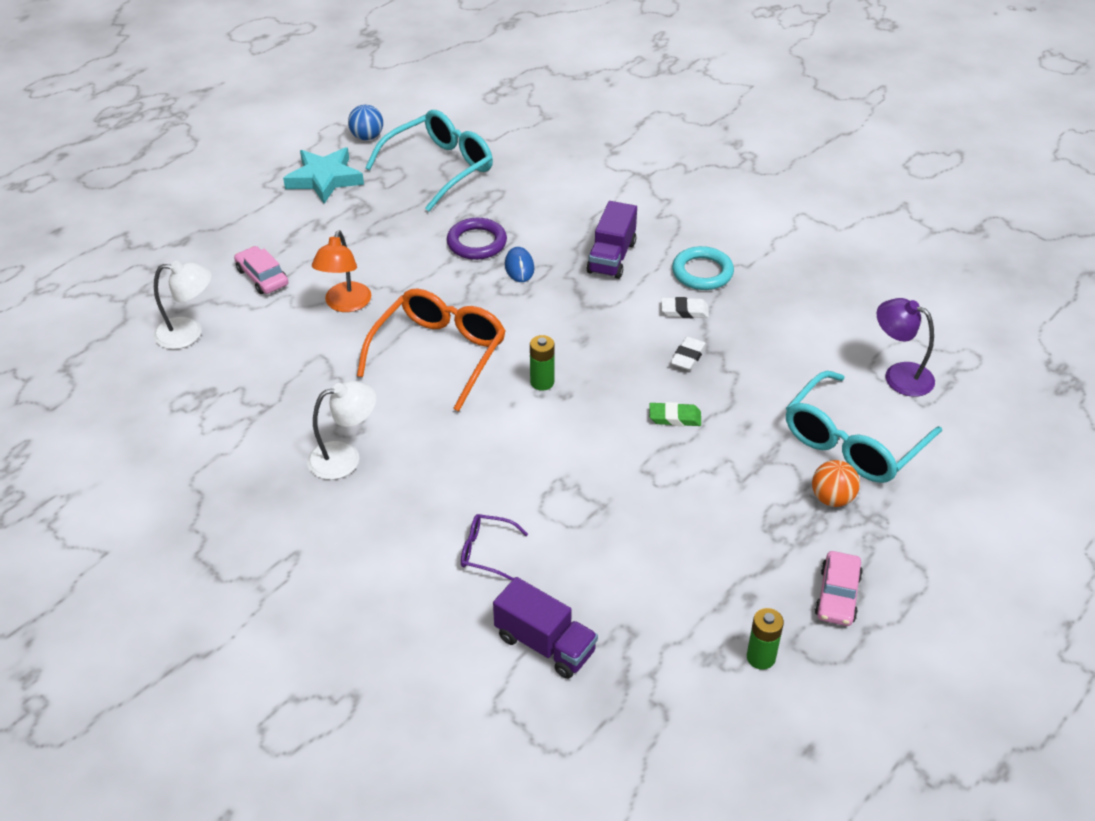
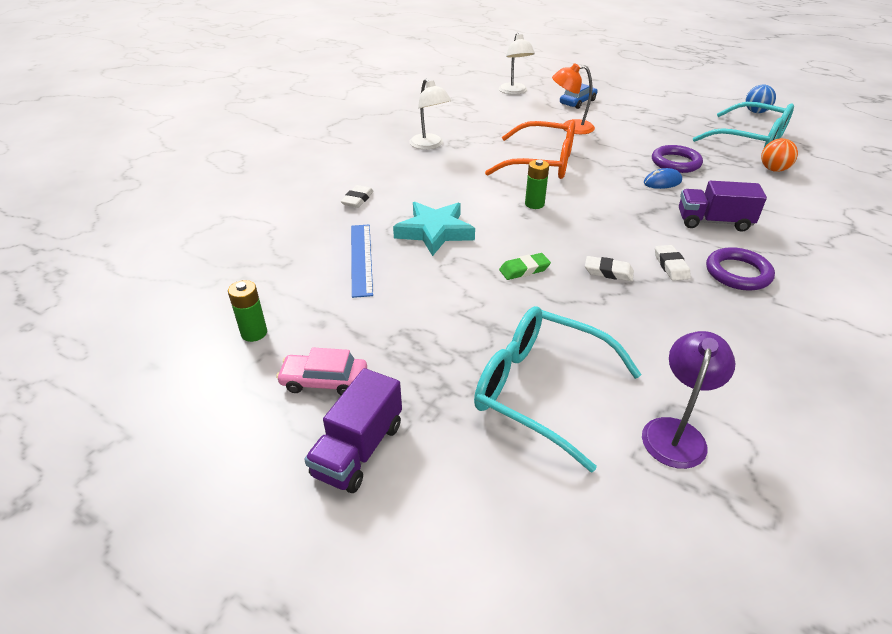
camera: 80 degrees right, 5 degrees down
(262, 277) = (577, 102): pink car -> blue car
(324, 179) = (692, 105): turquoise star -> turquoise star (435, 232)
(486, 551) = (357, 199): purple glasses -> white eraser
(545, 644) = (275, 229): purple truck -> purple truck (358, 449)
(630, 555) = (361, 258): none -> blue ruler
(674, 418) = (524, 270): green eraser -> green eraser turned 75 degrees clockwise
(702, 272) = (738, 273): turquoise ring -> purple ring
(832, 498) = (452, 375): orange ball -> orange ball (773, 169)

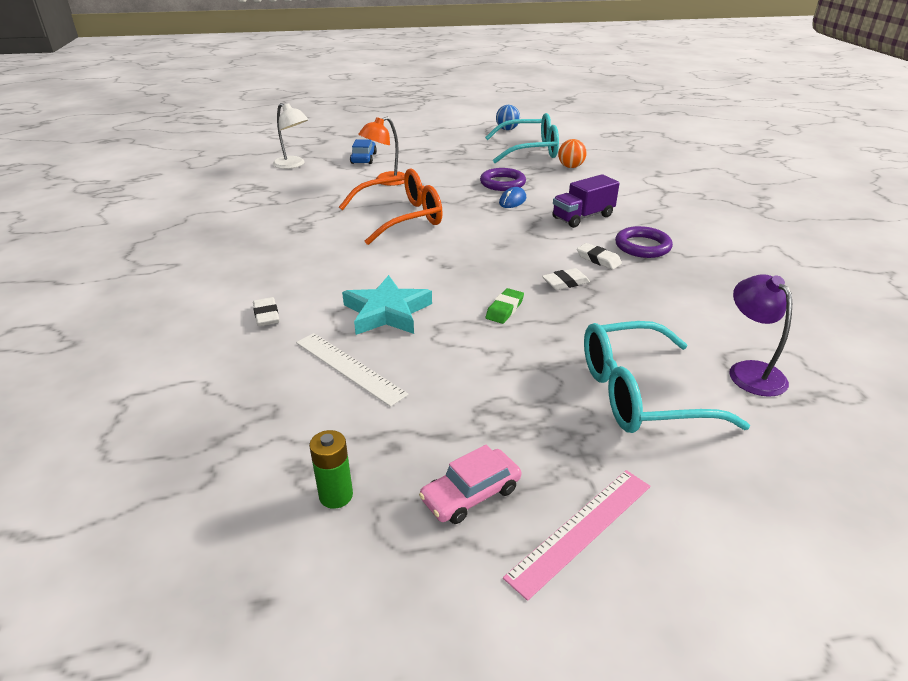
camera: 40 degrees left, 5 degrees down
(358, 449) = (581, 529): purple truck -> pink ruler
(361, 258) = (349, 368): blue ruler -> white ruler
(429, 145) = (273, 237): white lamp -> none
(534, 204) = (441, 253): green battery -> none

